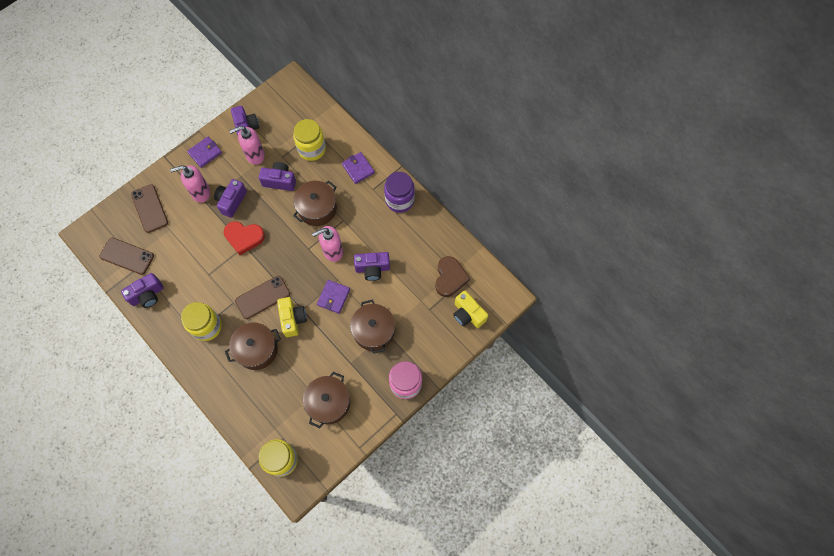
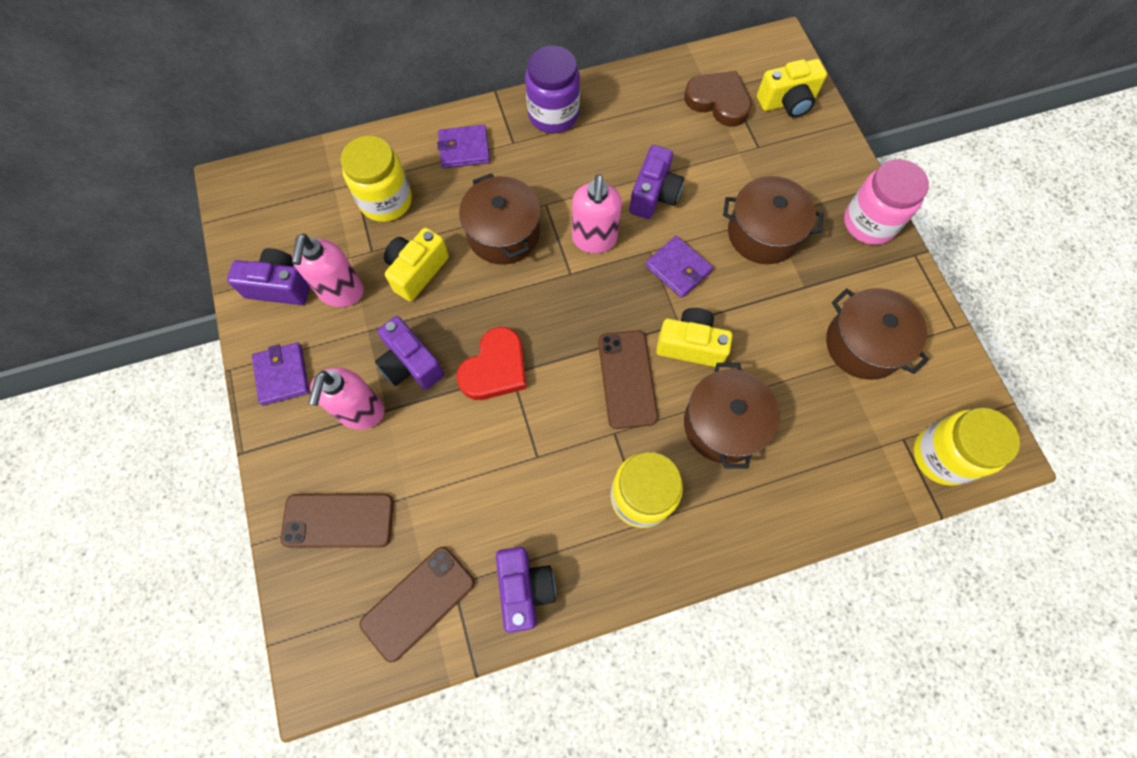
camera: 65 degrees left, 0 degrees up
(280, 181) = (417, 271): purple camera -> yellow camera

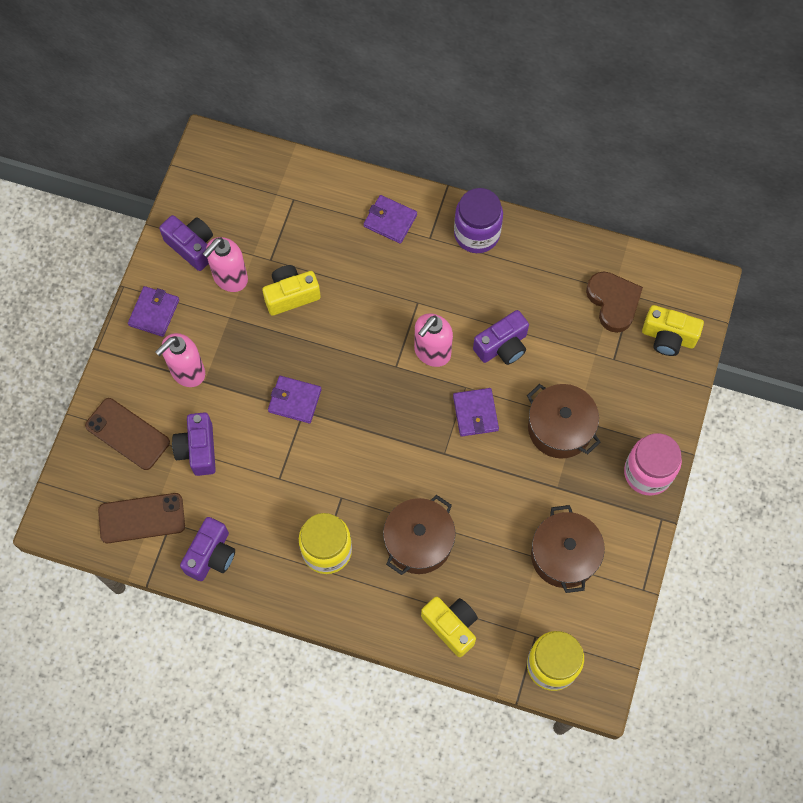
camera: 35 degrees right, 0 degrees up
(386, 201) = (306, 227): yellow jar -> none
(411, 364) = (241, 360): purple camera -> purple camera (198, 449)
(495, 368) = (294, 400): red heart -> purple wallet
(503, 234) = (370, 306): brown pot -> none
(627, 379) = (377, 467): brown phone -> none
(690, 345) = (440, 473): yellow camera -> yellow camera (451, 626)

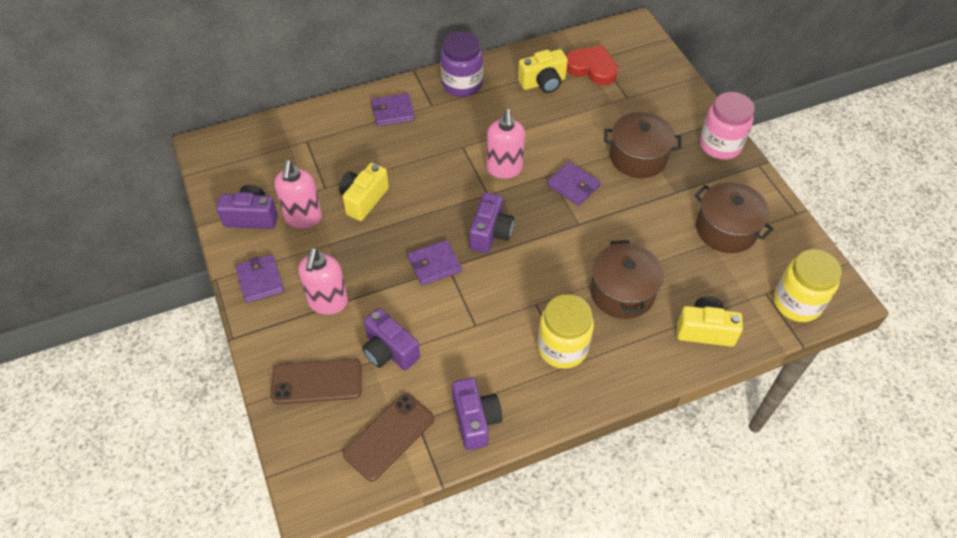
camera: 40 degrees left, 15 degrees down
(502, 346) = (548, 135): purple camera -> purple camera (490, 233)
(613, 302) = (592, 68): brown heart -> red heart
(668, 337) = (646, 66): yellow camera -> yellow camera (543, 83)

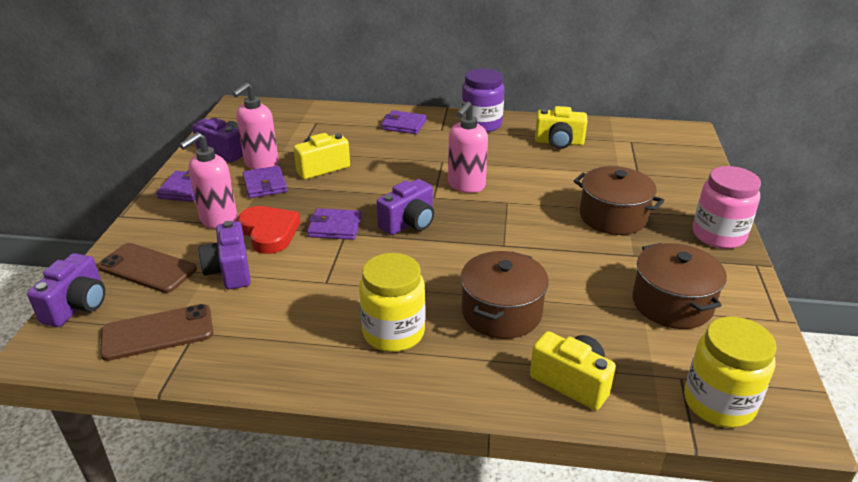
camera: 30 degrees right, 20 degrees down
(475, 420) = (247, 355): purple camera -> purple camera (77, 306)
(573, 185) = (524, 216): purple wallet -> purple wallet (265, 185)
(592, 68) = (617, 146): red heart -> red heart (269, 232)

